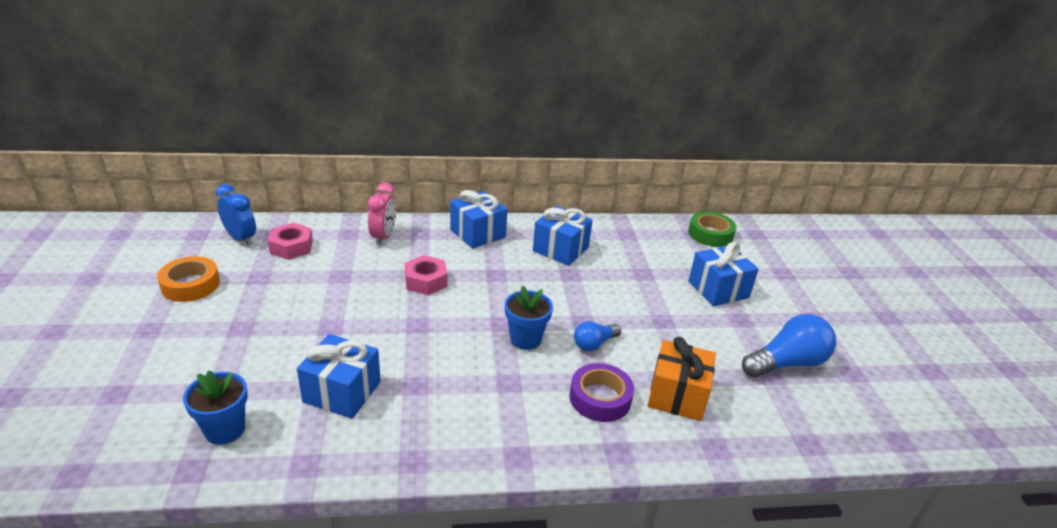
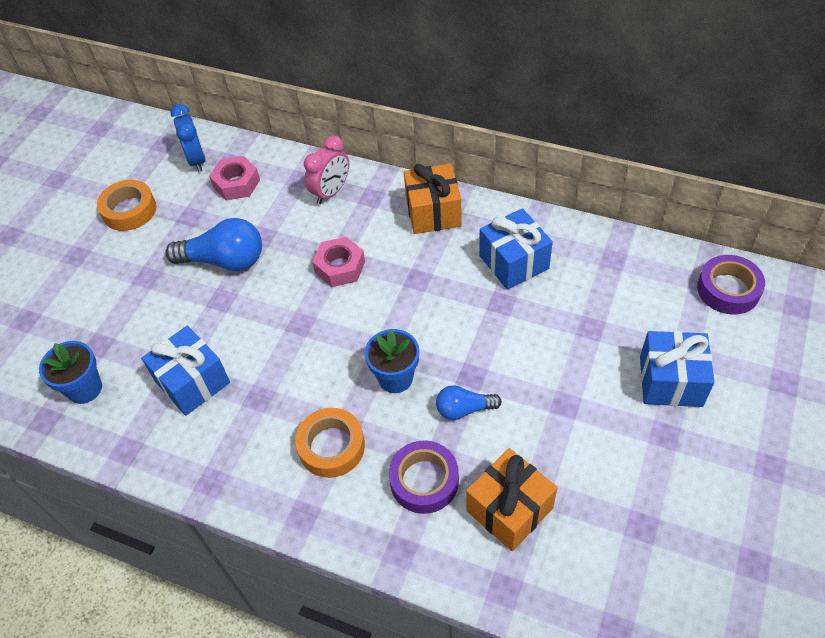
camera: 35 degrees right, 20 degrees up
(477, 233) = (433, 212): blue gift -> orange gift
(507, 399) = (331, 446): none -> orange tape
(710, 234) = (728, 289): green tape -> purple tape
(787, 363) = (676, 517): blue light bulb -> blue light bulb (225, 260)

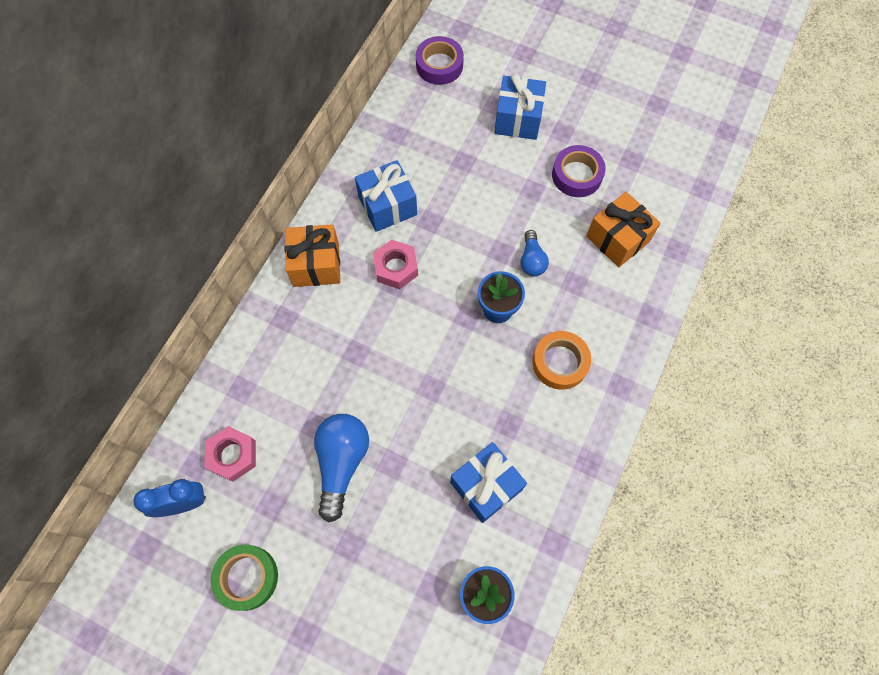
camera: 90 degrees left, 15 degrees up
(129, 210) = (247, 577): orange tape -> green tape
(331, 192) = (268, 357): pink clock -> none
(340, 267) = (369, 351): pink nut -> pink nut (396, 268)
(424, 481) = (593, 294): purple tape -> purple tape (577, 175)

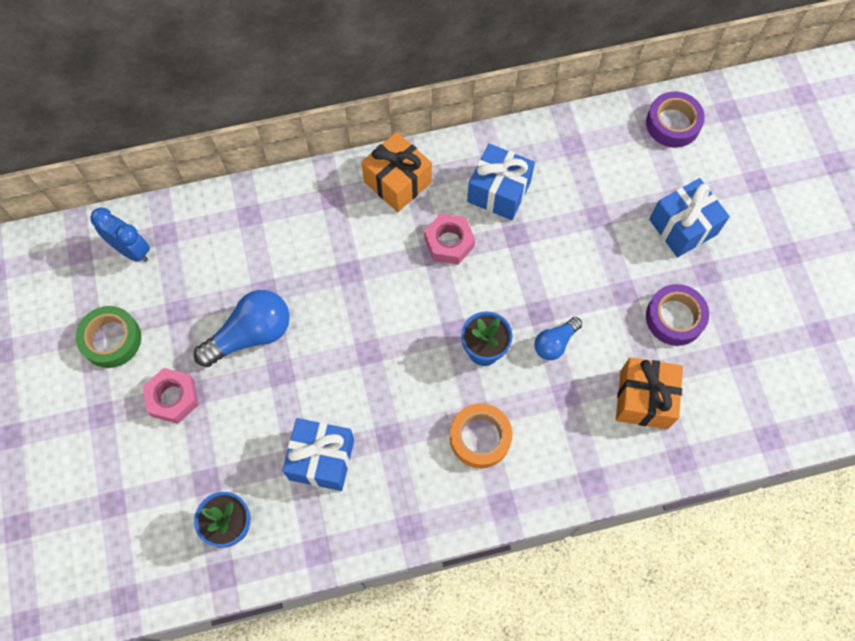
camera: 50 degrees right, 0 degrees up
(233, 455) = (193, 253): pink nut -> pink nut (173, 398)

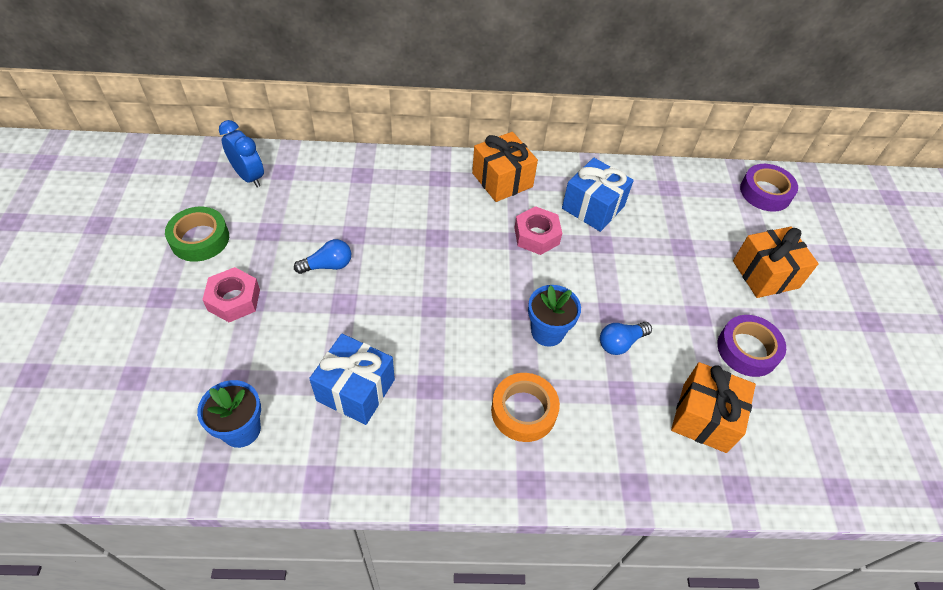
camera: 10 degrees right, 15 degrees down
(251, 334) = (328, 265): blue light bulb -> blue light bulb, size x0.57
(683, 227) = (765, 274): blue gift -> orange gift

